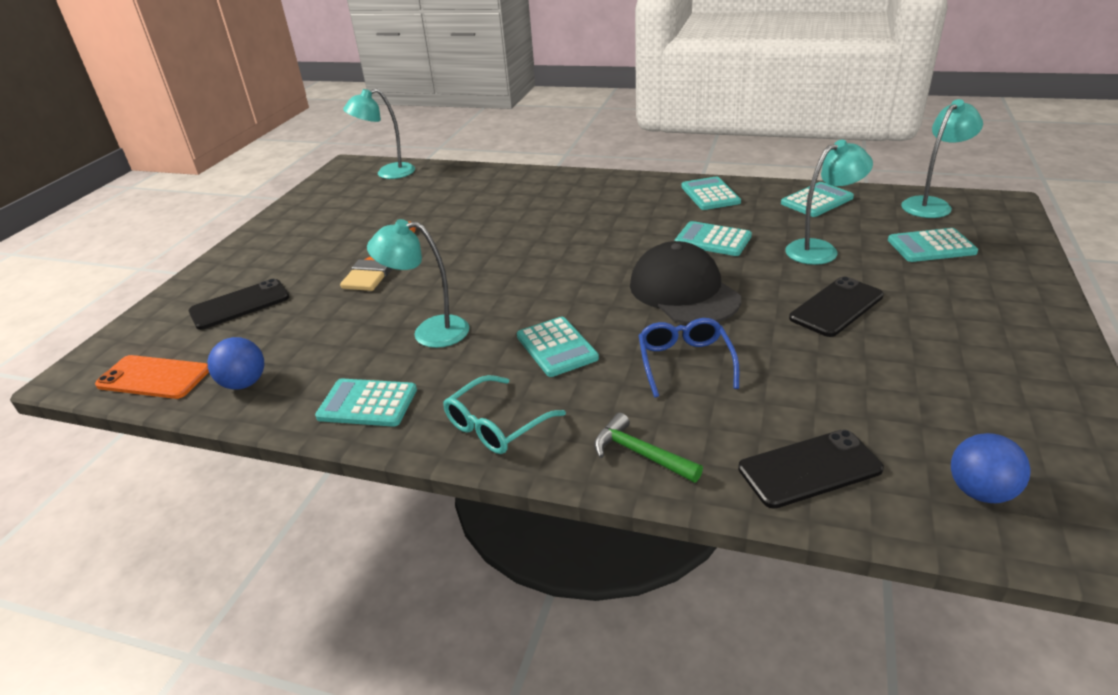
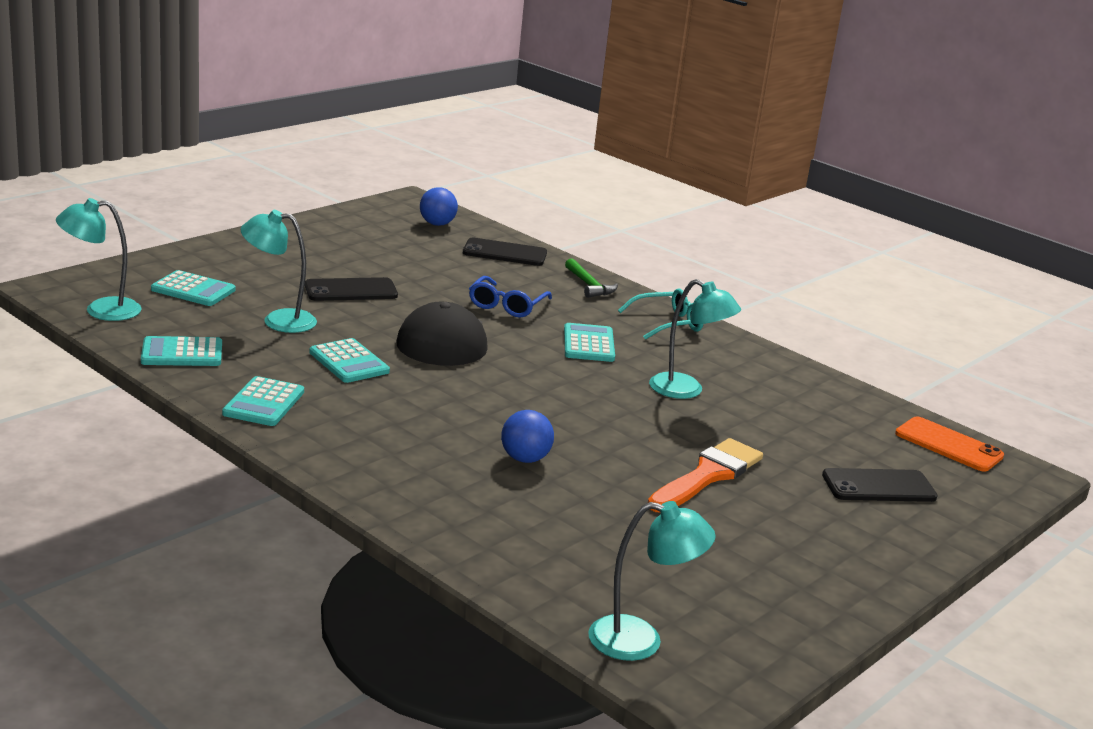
camera: 160 degrees left, 10 degrees down
(244, 383) = (860, 411): blue ball -> blue ball (525, 459)
(367, 403) = (756, 364): turquoise calculator -> none

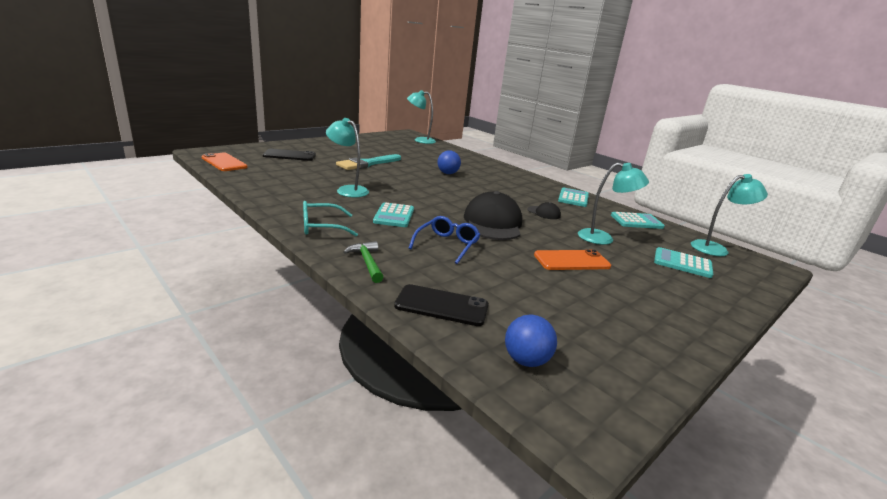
camera: 175 degrees left, 0 degrees up
(349, 362) = (544, 213): turquoise calculator -> black cap
(351, 290) = (571, 261): black phone -> orange phone
(708, 475) = (367, 164): orange brush -> turquoise brush

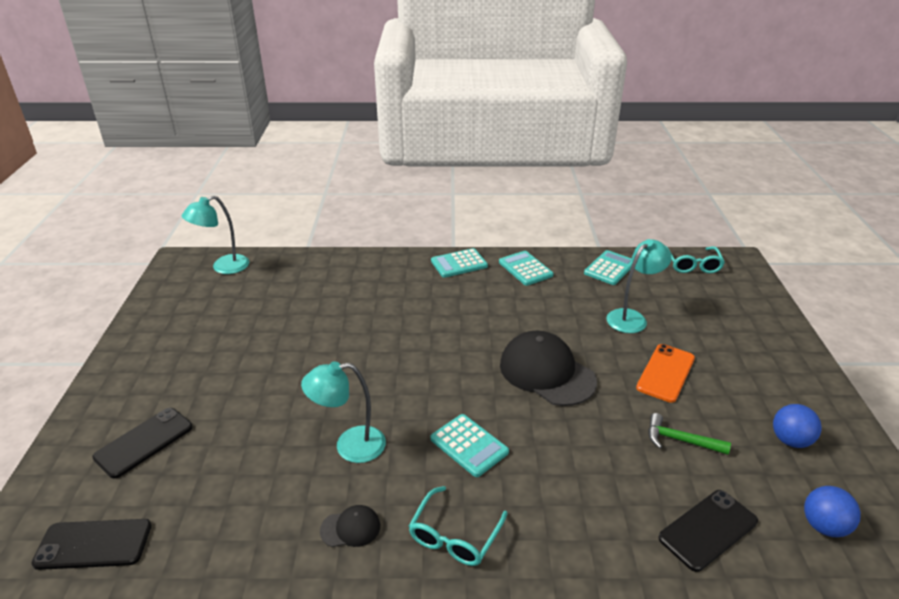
camera: 45 degrees left, 10 degrees up
(224, 162) = (93, 544): orange phone -> black phone
(367, 164) = (266, 373): turquoise brush -> none
(367, 262) = (582, 541): green hammer -> green hammer (680, 440)
(447, 245) = (577, 444): blue glasses -> none
(448, 173) = (373, 317): blue ball -> blue ball (790, 440)
(544, 213) = (547, 316): black cap -> black cap (350, 528)
(682, 263) = (708, 306): turquoise calculator -> turquoise calculator (459, 264)
(715, 248) = (692, 265): turquoise lamp -> turquoise glasses

